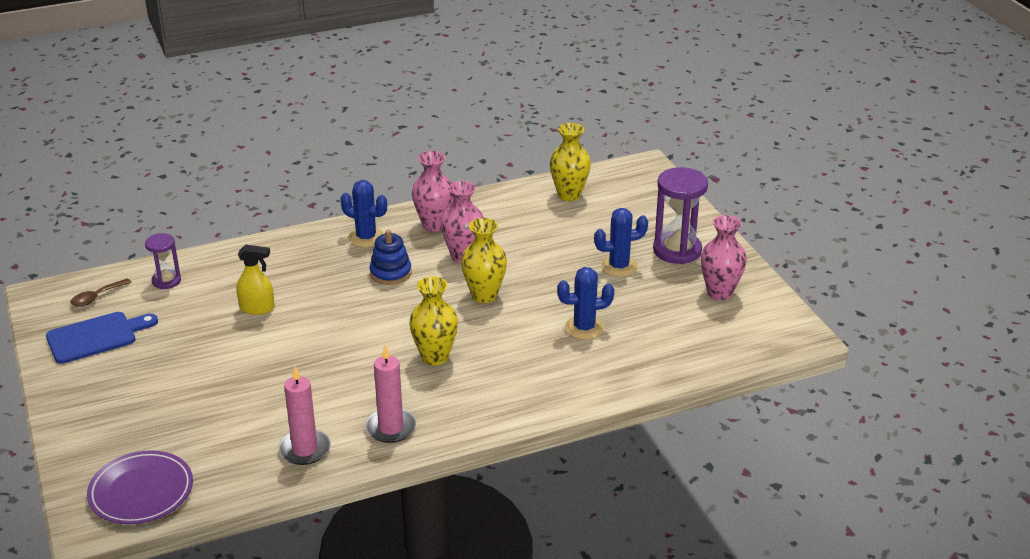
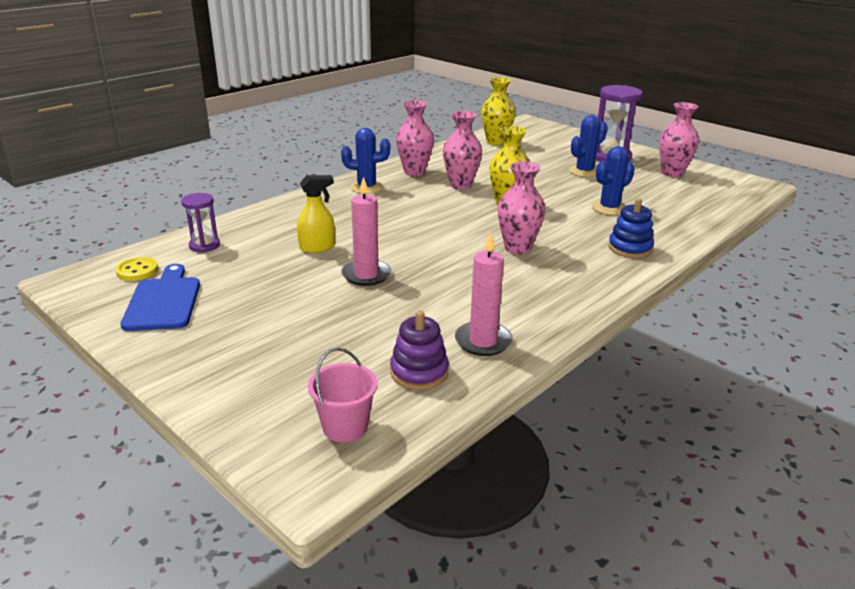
camera: 25 degrees left, 5 degrees down
(96, 297) = (137, 271): brown spoon -> yellow button
(96, 337) = (163, 301): blue cutting board -> blue cutting board turned 45 degrees counterclockwise
(141, 491) = (345, 427): purple plate -> pink bucket
(230, 463) = (419, 372): none -> purple stacking toy
(390, 273) = (413, 204): blue stacking toy -> blue stacking toy (630, 248)
(391, 428) = (543, 305): pink candle -> pink candle (366, 275)
(435, 357) = (517, 248): yellow vase -> pink vase

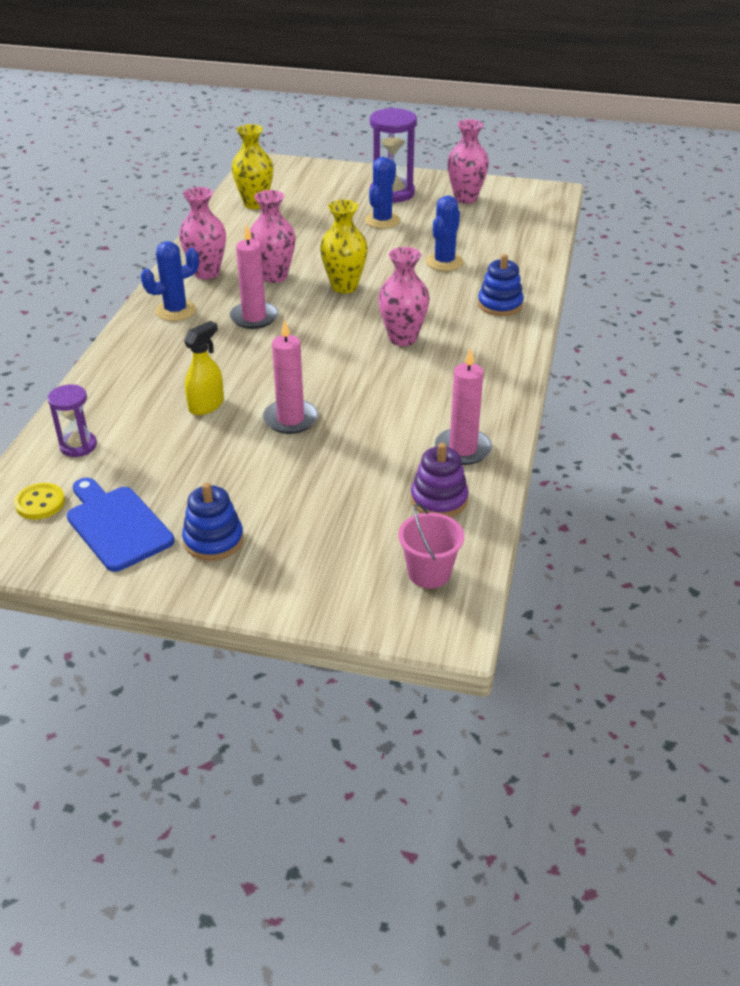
camera: 30 degrees left, 10 degrees up
(212, 335) = (213, 540): none -> blue stacking toy
(416, 205) = (254, 317): none -> pink candle

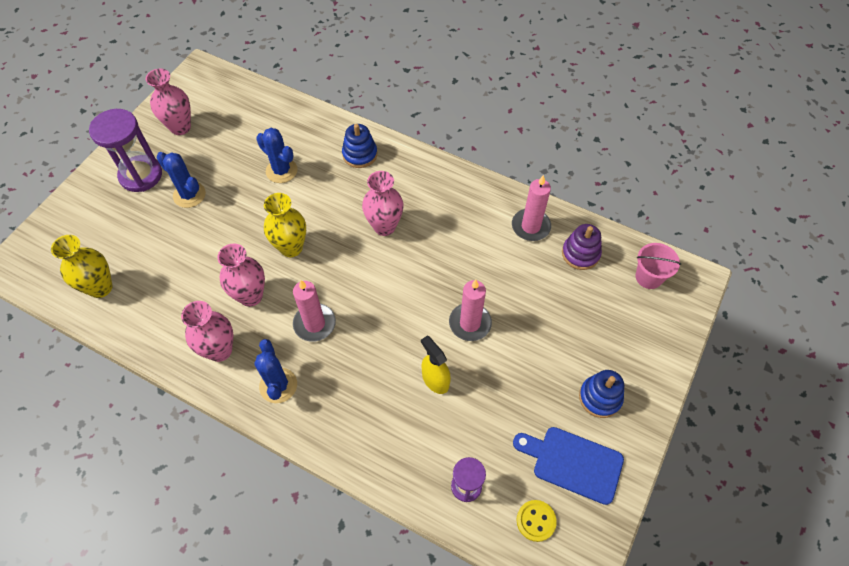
camera: 75 degrees left, 20 degrees up
(116, 525) = (573, 463): blue cutting board -> blue cutting board turned 45 degrees clockwise

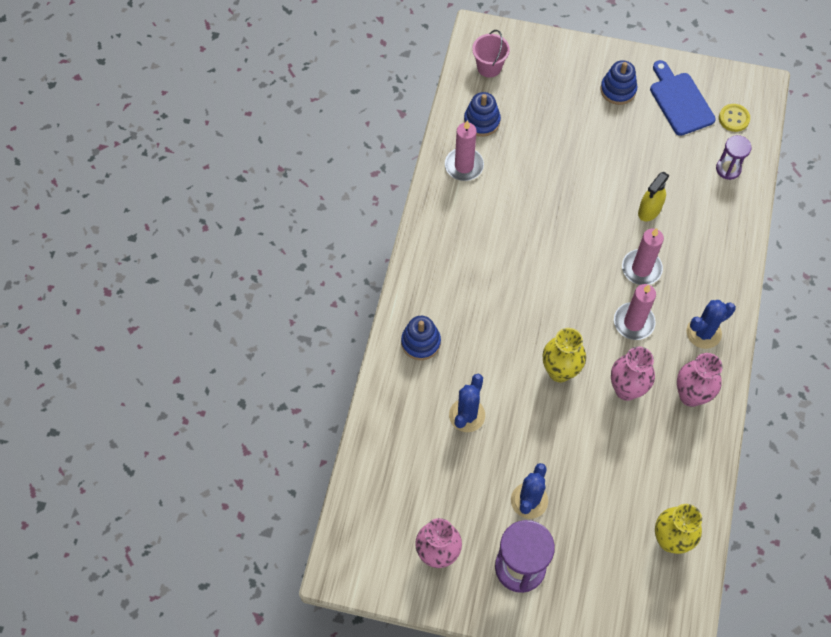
camera: 105 degrees left, 5 degrees up
(384, 226) = (506, 292): pink vase -> none
(470, 323) = (585, 195): pink candle -> pink candle (641, 268)
(573, 463) = (680, 101): blue cutting board -> blue cutting board turned 150 degrees clockwise
(580, 254) = (482, 121): purple stacking toy -> blue stacking toy

